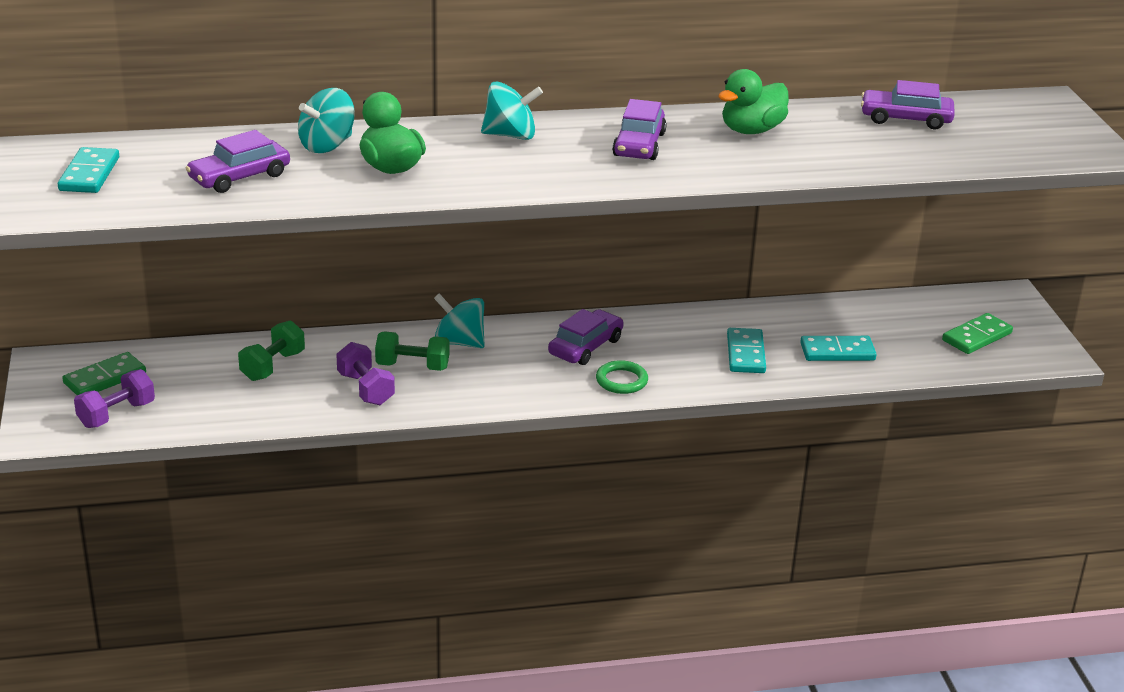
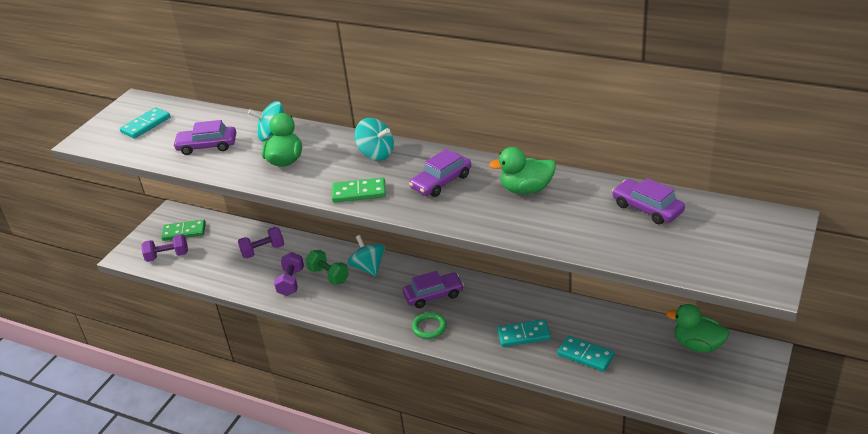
camera: 40 degrees right, 5 degrees up
(273, 366) = (263, 251): green dumbbell -> purple dumbbell
(745, 354) = (523, 335): turquoise domino -> turquoise domino turned 45 degrees clockwise
(941, 307) = (697, 345): none -> green duck
(977, 337) = (699, 379): green domino -> green domino (359, 192)

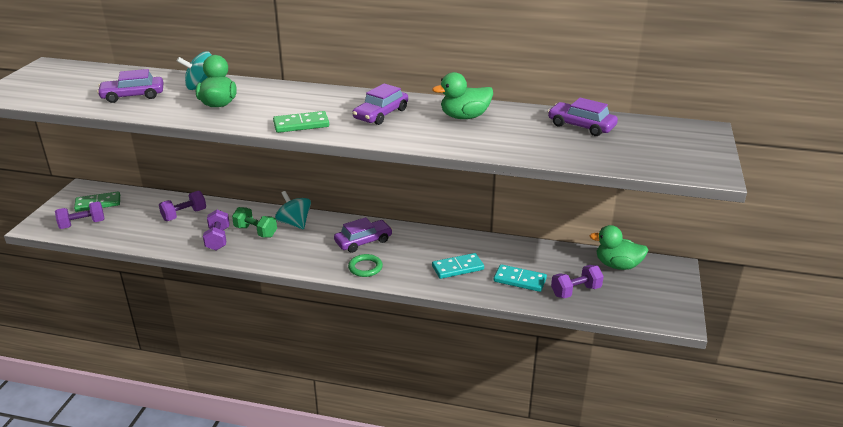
camera: 15 degrees left, 5 degrees down
(146, 125) = (63, 82): turquoise domino -> none
(376, 154) = (310, 97): turquoise spinning top -> none
(642, 374) = (575, 291): none -> purple dumbbell

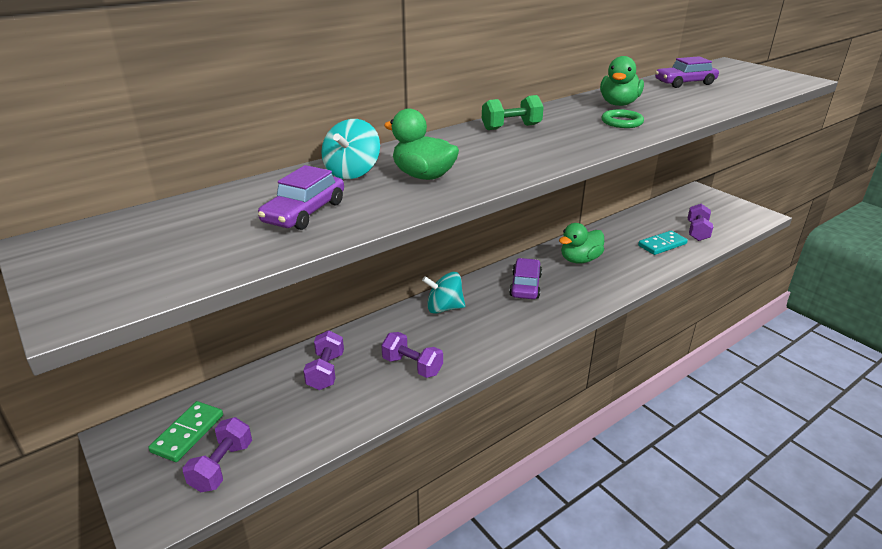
camera: 50 degrees left, 0 degrees up
(255, 231) = (429, 336): green dumbbell -> green dumbbell (511, 127)
(301, 124) = (546, 156): green domino -> none
(365, 267) = (571, 301): green ring -> green ring (622, 122)
(381, 114) = (569, 125): purple car -> none
(457, 268) = (618, 261): turquoise domino -> none
(617, 265) = (678, 205): green duck -> green duck (580, 260)

